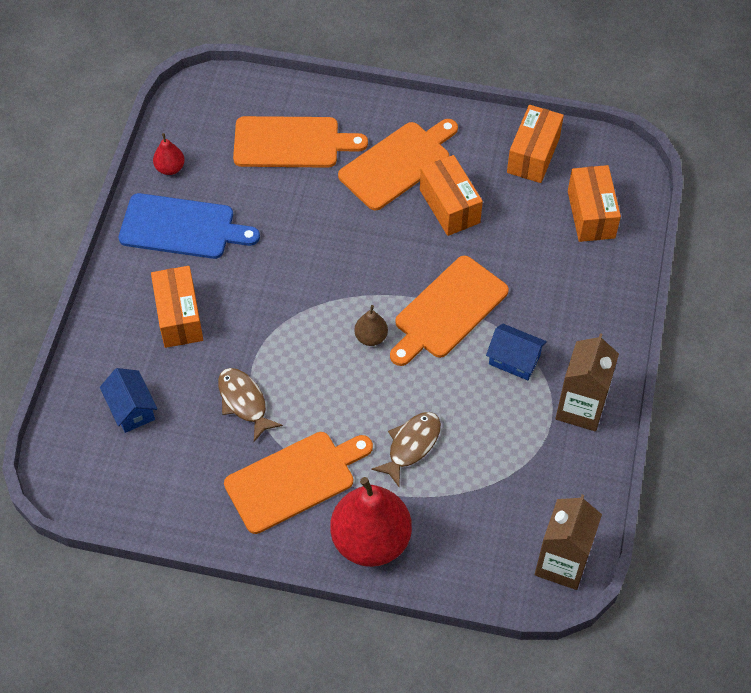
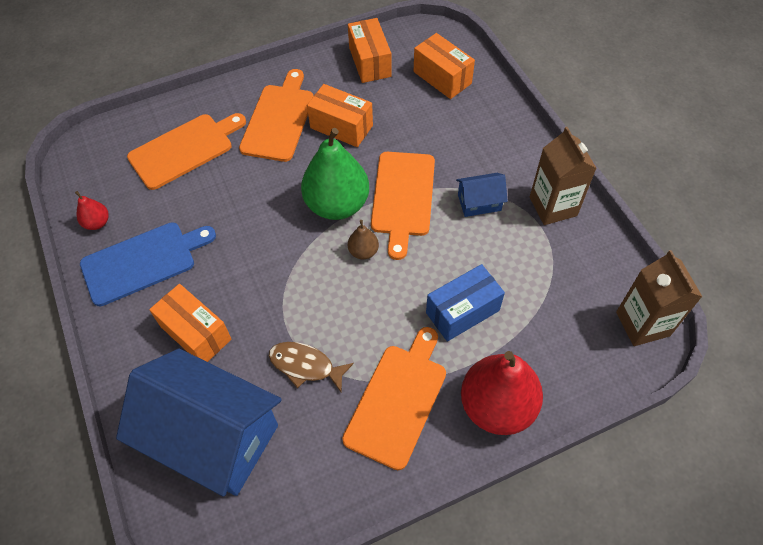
camera: 35 degrees left, 0 degrees up
(131, 409) = (213, 436): blue house -> blue house, size x2.33
(383, 279) = (337, 204): none -> green pear
(411, 445) = (462, 311): brown fish -> blue box

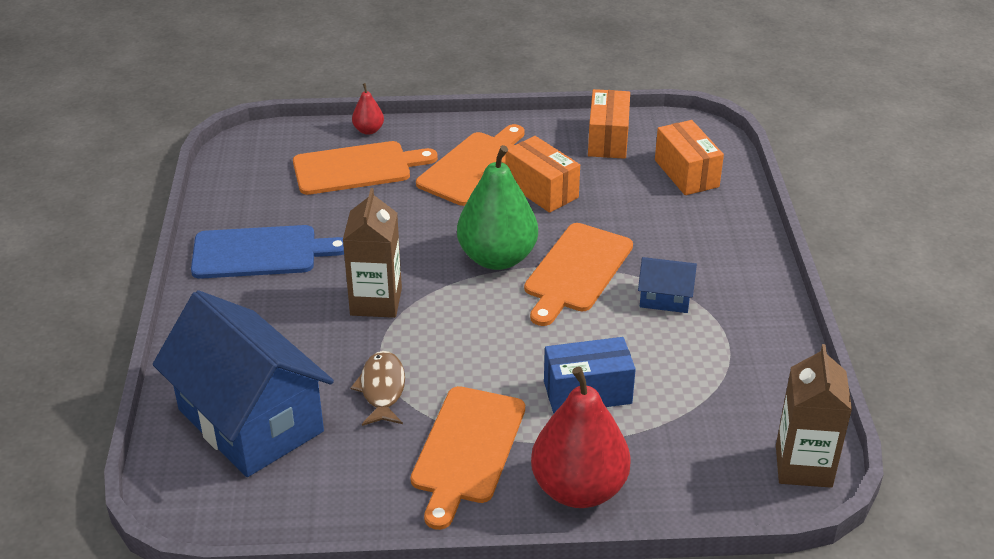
camera: 20 degrees right, 20 degrees down
(97, 223) = (232, 207): red pear -> red pear (368, 130)
(196, 333) = (281, 328): orange box -> none
(305, 366) = (382, 389): brown fish -> brown fish turned 45 degrees clockwise
(363, 251) = (503, 307): brown pear -> none
(398, 400) = (467, 449): orange cutting board -> orange cutting board turned 150 degrees clockwise
(553, 206) = (754, 326): brown carton -> brown carton (376, 301)

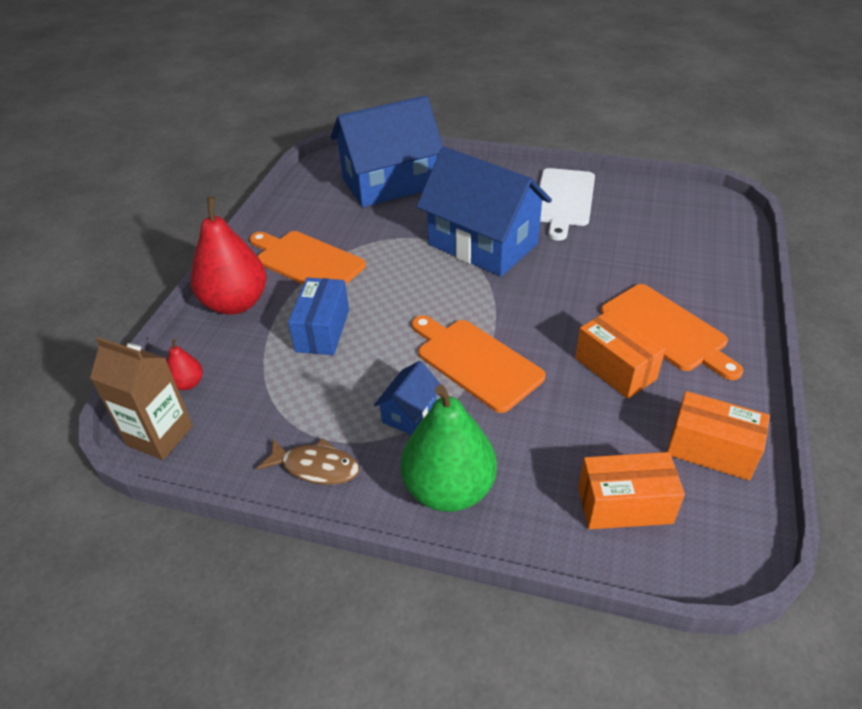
camera: 110 degrees right, 5 degrees up
(260, 252) = (564, 200): blue cutting board -> white cutting board
(357, 168) = (675, 258): orange cutting board -> none
(368, 130) = (741, 272): red pear -> red pear (188, 383)
(376, 301) = (483, 244): brown carton -> blue house
(382, 389) = (386, 234): brown fish -> brown fish (316, 467)
(497, 258) = (513, 316): green pear -> green pear (449, 489)
(541, 190) = (615, 368): orange box -> orange box turned 75 degrees clockwise

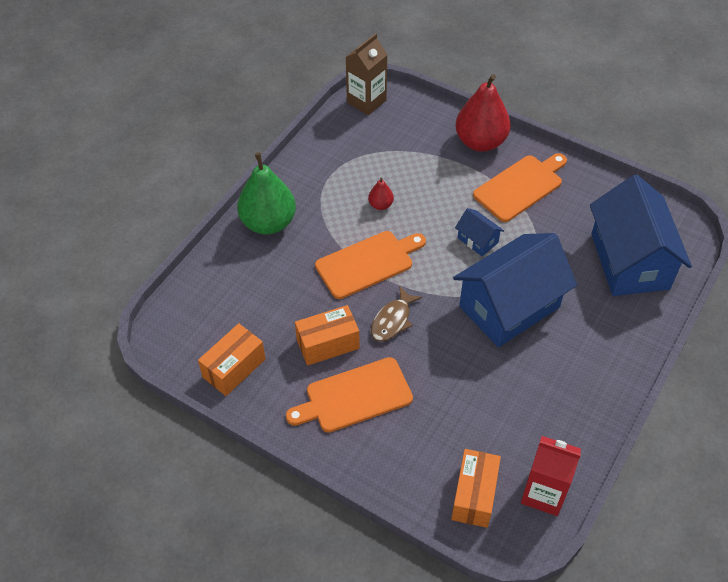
camera: 105 degrees right, 10 degrees up
(188, 383) = (406, 114): red pear -> red pear (380, 205)
(316, 467) = (312, 166): brown fish -> brown fish (392, 320)
(322, 330) = (433, 185): blue box -> none
(409, 412) = (336, 217): blue house -> blue house (477, 240)
(564, 200) = (564, 394): white cutting board -> none
(624, 505) = (217, 303): orange box -> orange box (474, 495)
(670, 198) = (543, 493): none -> red carton

